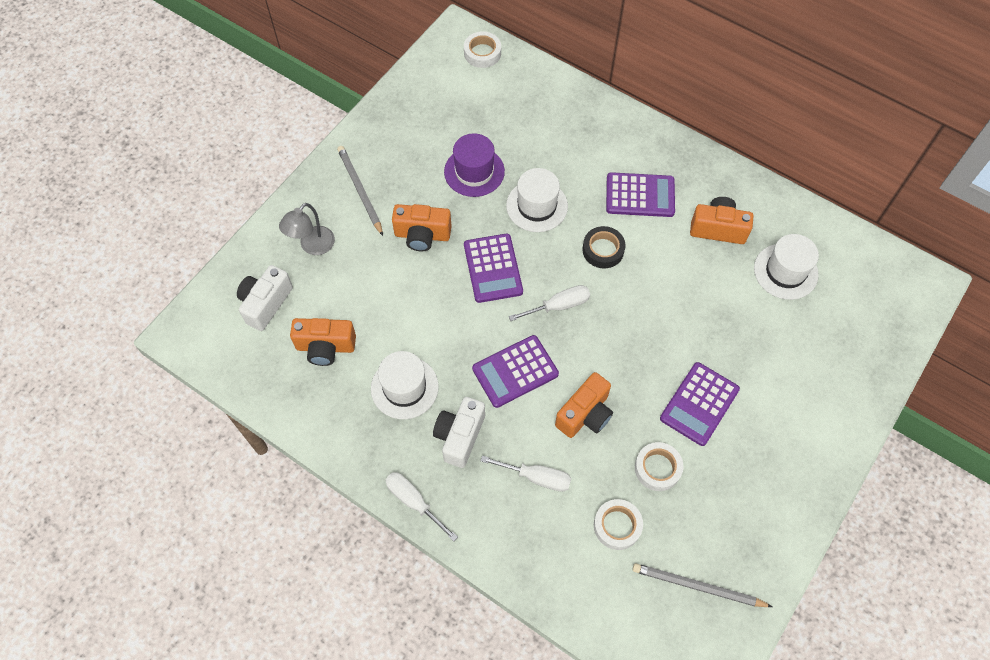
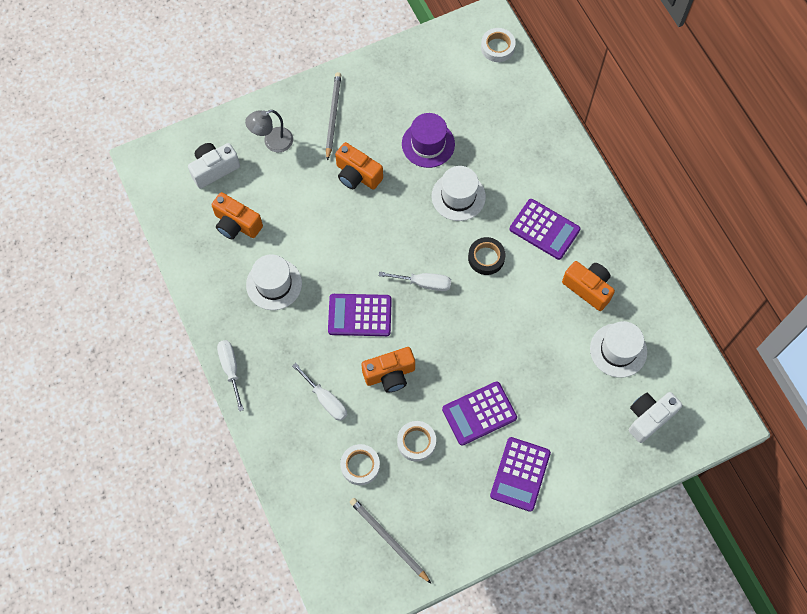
camera: 30 degrees right, 5 degrees up
(459, 436) = (290, 341): white camera -> white camera (648, 418)
(493, 268) = (393, 228): purple calculator -> purple calculator (520, 474)

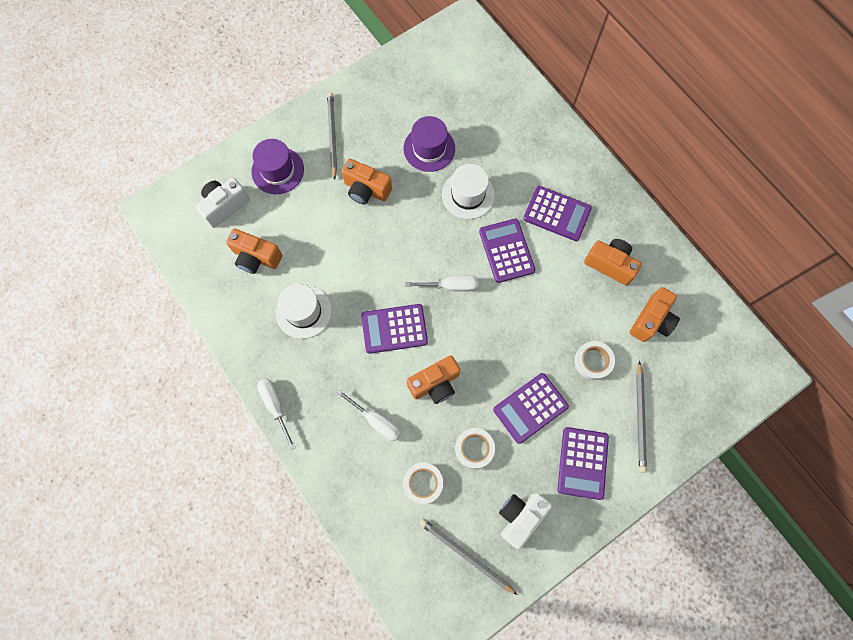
camera: 10 degrees left, 5 degrees up
(272, 142) = (277, 170): grey lamp -> purple hat
(486, 258) = (506, 251): black tape -> purple calculator
(497, 47) = (477, 46): white tape -> white tape (593, 361)
(586, 442) = (640, 418): none -> grey pencil
(618, 350) = (651, 321): white hat -> orange camera
(648, 418) = (695, 383): white camera -> white camera (520, 516)

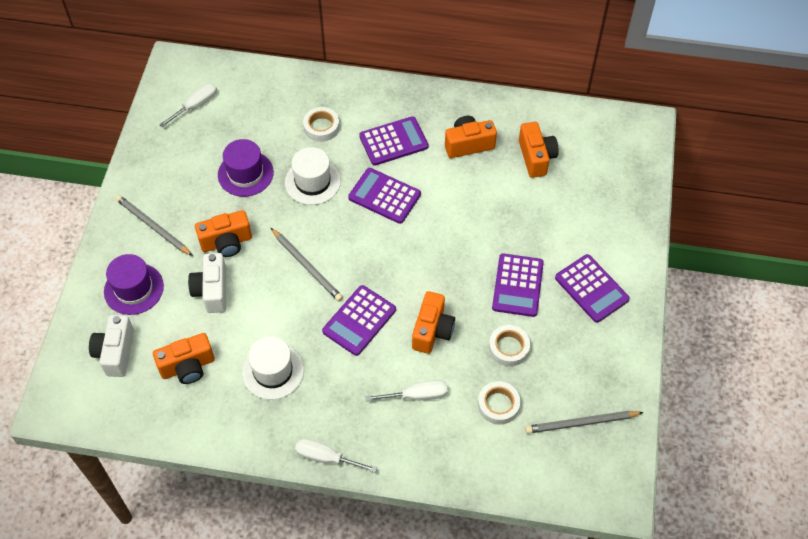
camera: 45 degrees left, 15 degrees down
(451, 286) = (370, 254): white screwdriver -> white screwdriver (196, 105)
(520, 516) = (589, 362): white camera -> white camera (212, 291)
(593, 361) = (526, 217): white tape -> white tape (321, 127)
(640, 418) = (597, 226): grey pencil -> grey pencil (307, 266)

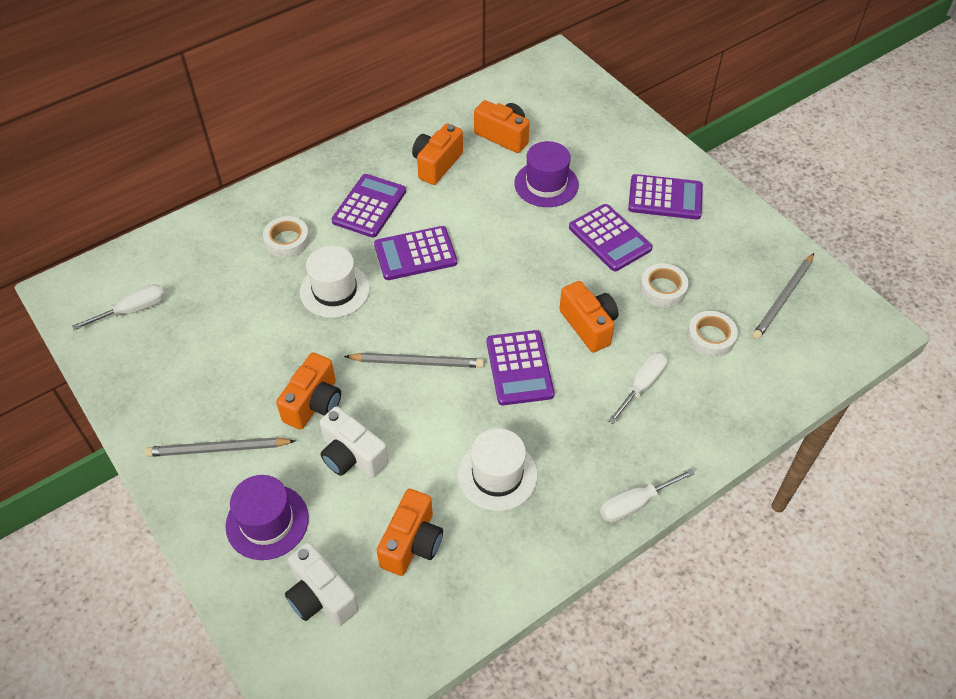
camera: 45 degrees left, 5 degrees down
(196, 105) = (133, 310): white screwdriver -> white screwdriver turned 60 degrees clockwise
(245, 173) = (259, 331): purple hat -> purple hat (546, 184)

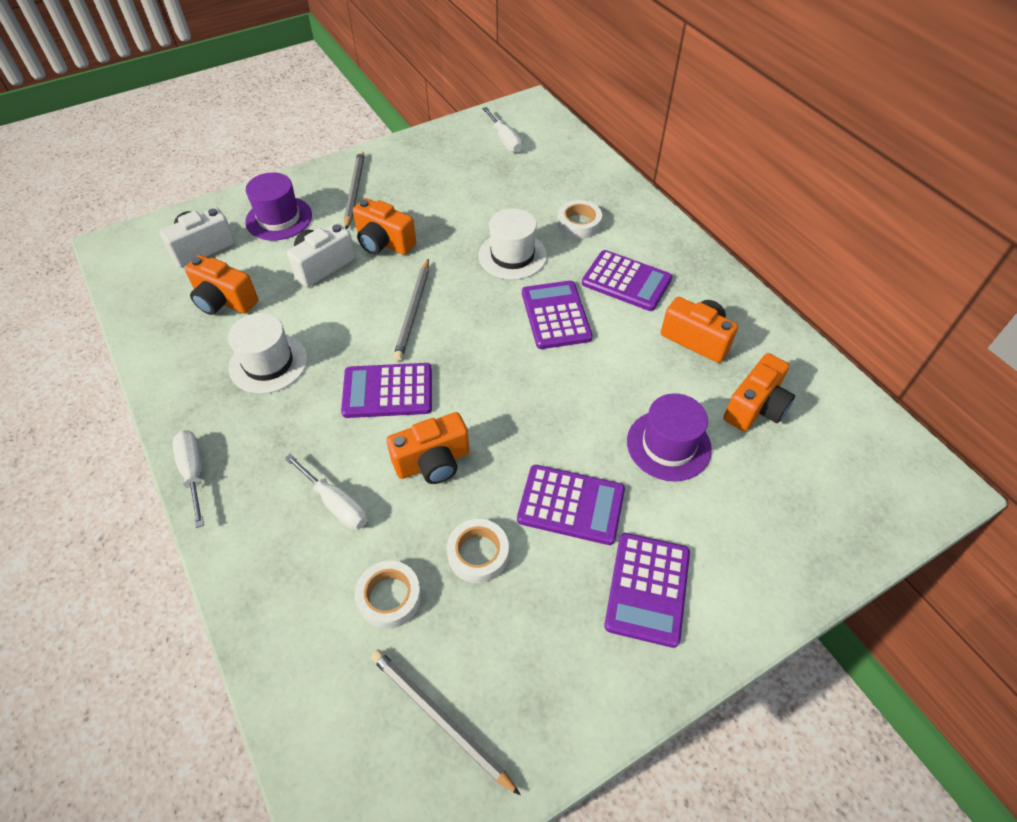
camera: 95 degrees right, 0 degrees up
(610, 238) = (571, 505): purple calculator -> purple calculator turned 135 degrees counterclockwise

